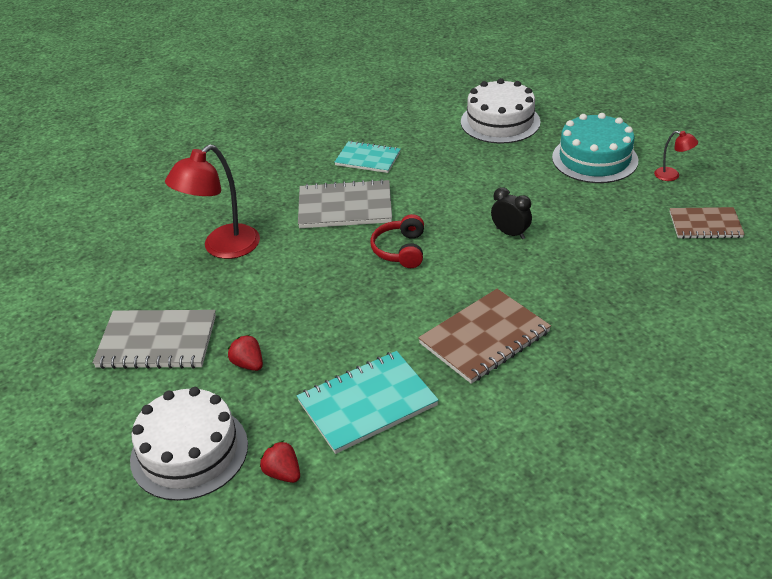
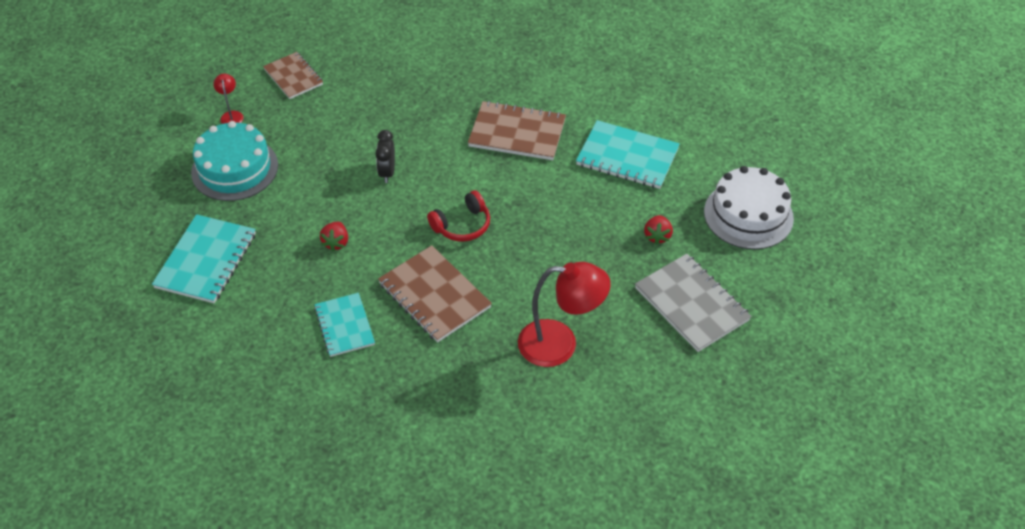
camera: 130 degrees left, 10 degrees up
(283, 473) = (714, 163): red strawberry -> red strawberry (336, 242)
(345, 207) = (434, 295): grey notebook -> brown notebook
(500, 122) = (206, 261): white cake -> turquoise notebook

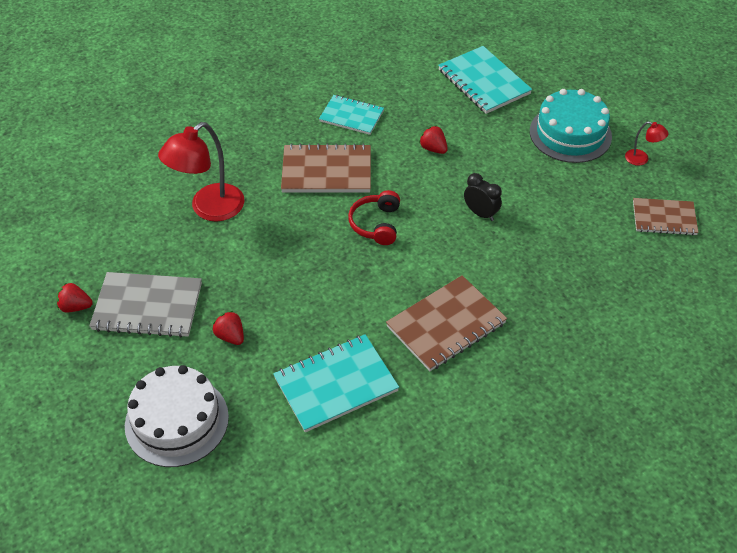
camera: 130 degrees right, 0 degrees up
(745, 349) = (75, 307): none -> red strawberry

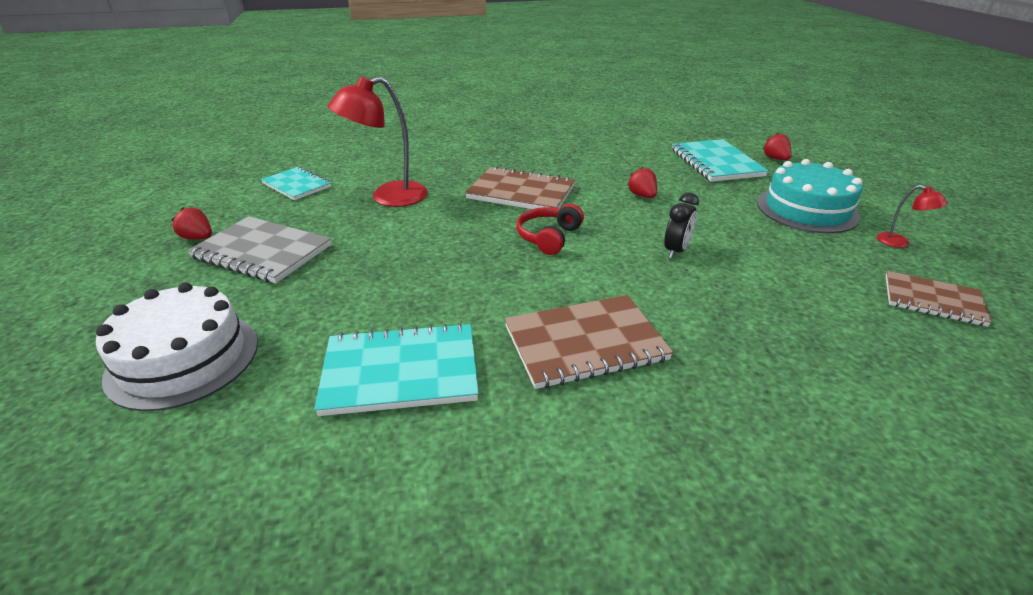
camera: 20 degrees right, 15 degrees down
(230, 336) = (319, 294): red strawberry -> red strawberry (775, 159)
(351, 116) = (569, 164): turquoise notebook -> turquoise notebook (297, 185)
(480, 213) = (676, 251): black clock -> black clock turned 60 degrees clockwise

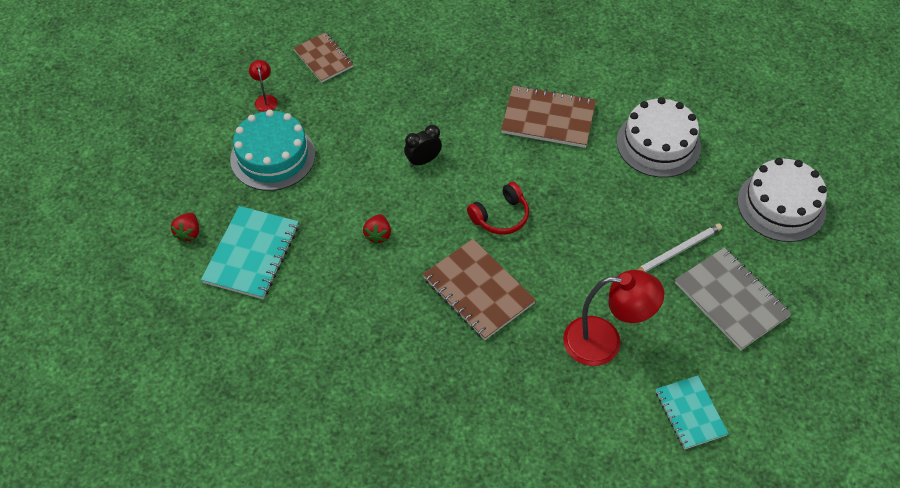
camera: 150 degrees left, 20 degrees up
(198, 238) = (786, 347): red strawberry -> none
(334, 269) = (677, 251): none -> white pencil
(401, 371) = (658, 144): turquoise notebook -> white cake

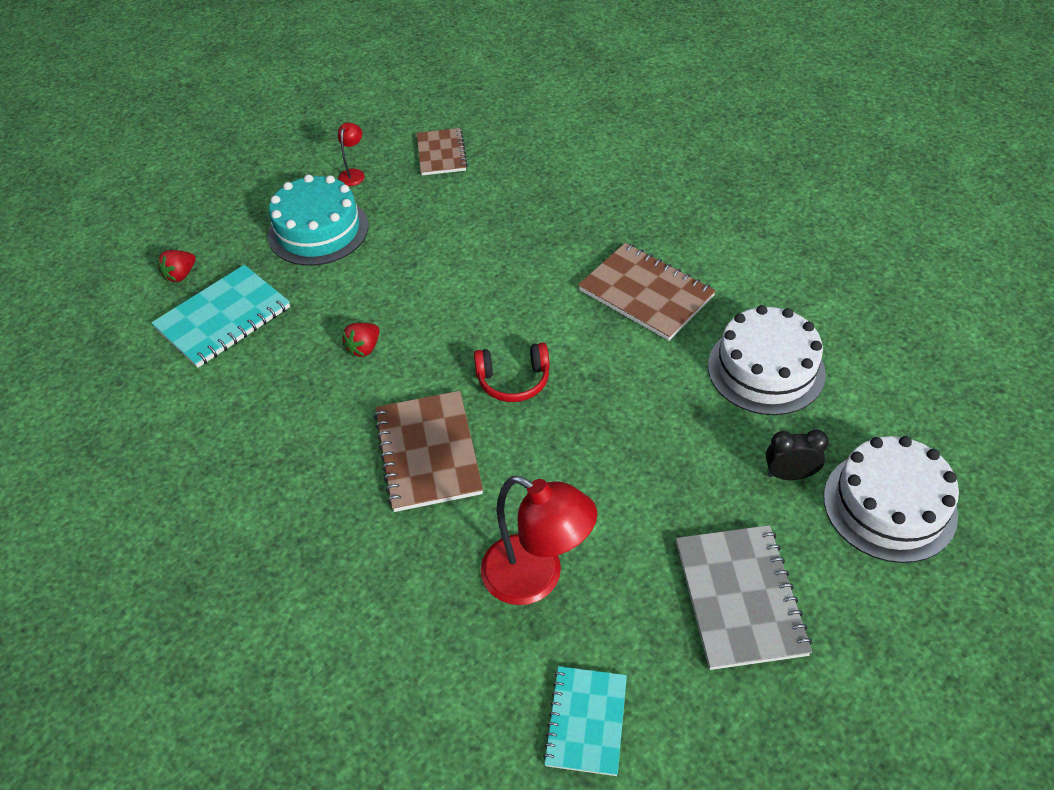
camera: 30 degrees right, 5 degrees down
(423, 161) = (470, 289): black clock -> black clock (789, 475)
(677, 251) = (706, 506): white pencil -> none

